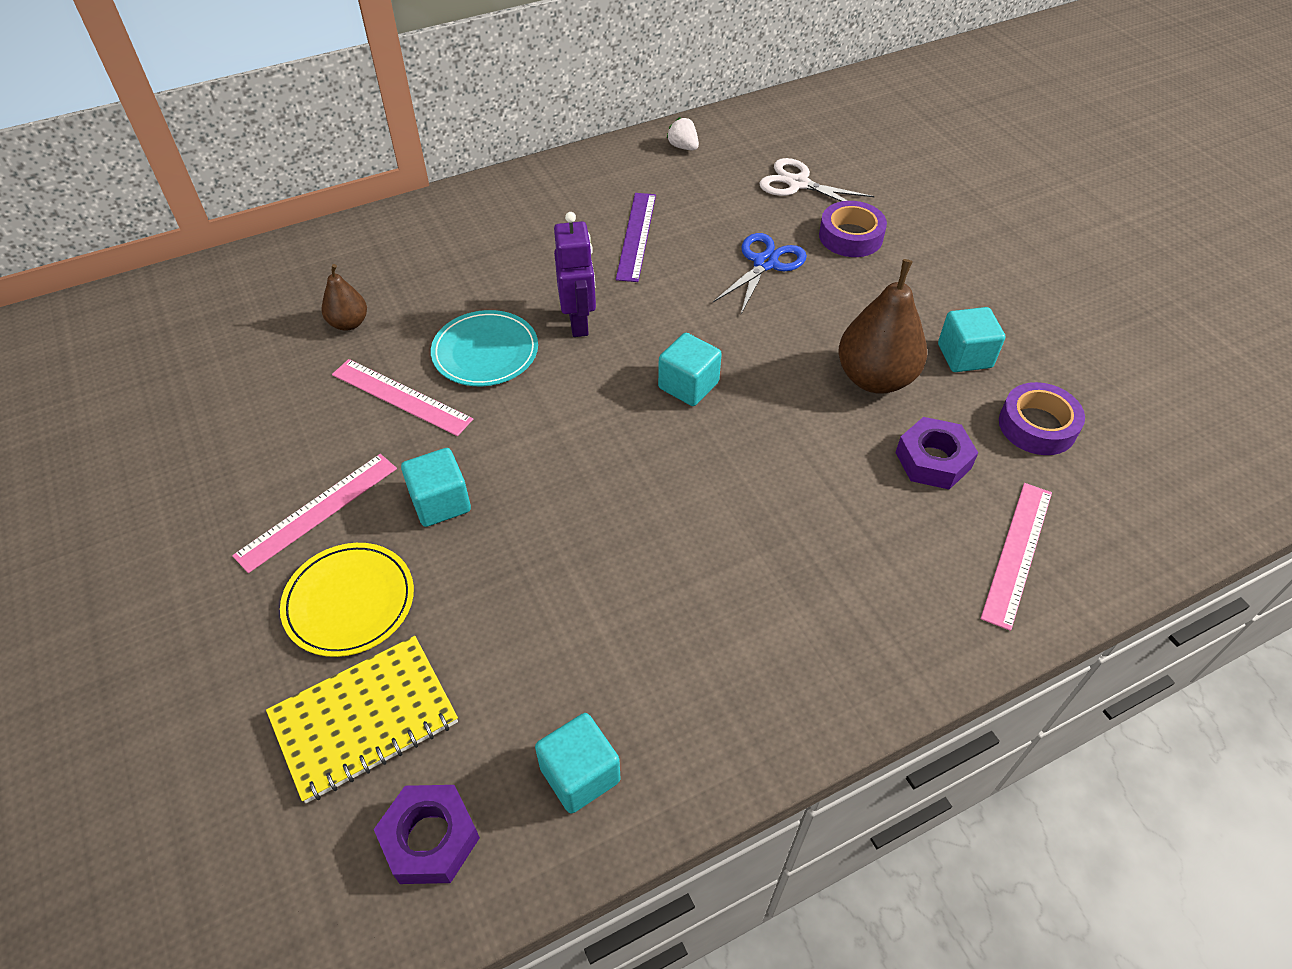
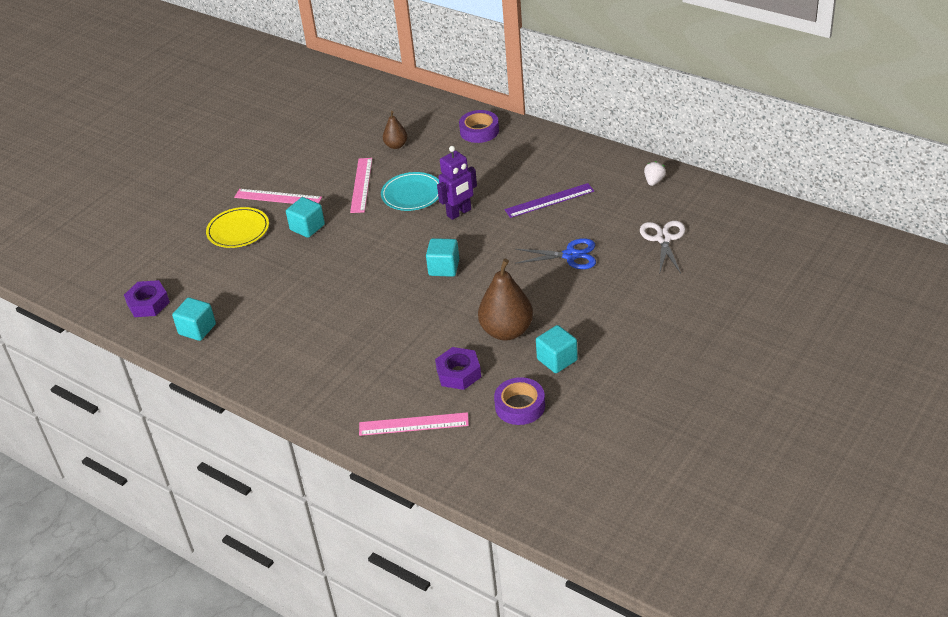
camera: 65 degrees right, 10 degrees down
(364, 719) = (187, 262): yellow notebook -> none
(850, 236) = (630, 278): purple tape -> purple tape (479, 131)

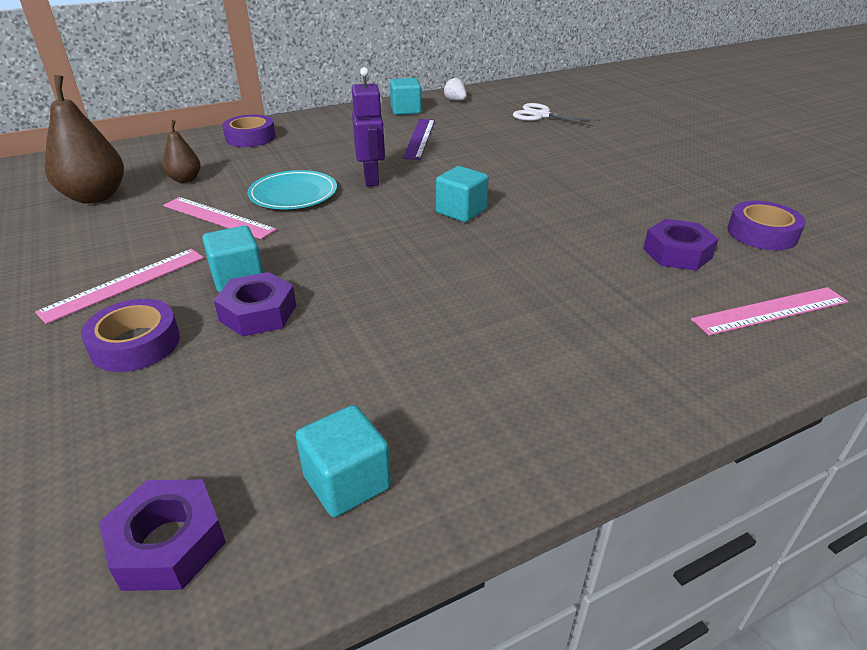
camera: 65 degrees left, 5 degrees down
(238, 230) = (135, 344): yellow plate -> purple tape
(283, 250) = (258, 313): none -> purple nut
(413, 424) = (770, 311): pink ruler -> pink ruler turned 45 degrees clockwise
(506, 331) = (617, 207): brown pear -> brown pear (95, 197)
(557, 360) = (689, 196): turquoise cube -> turquoise cube (405, 110)
(570, 255) = (520, 151): blue scissors -> none

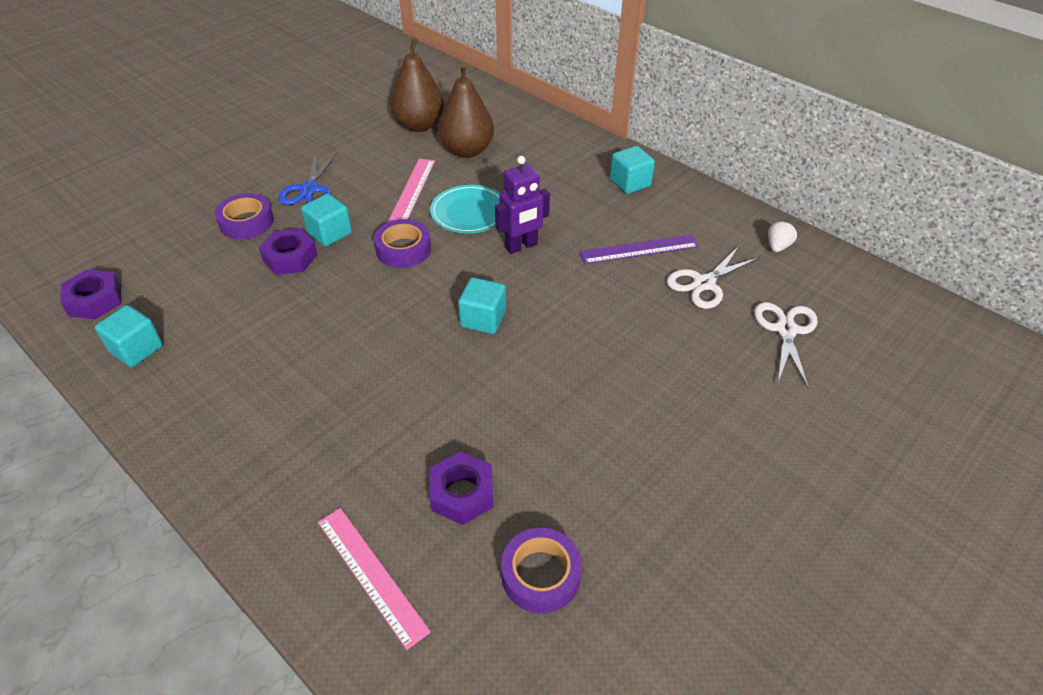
camera: 70 degrees right, 10 degrees up
(125, 284) = (309, 190): pink ruler -> blue scissors
(185, 179) = (467, 150): brown pear -> brown pear, size x1.85
(250, 137) = (569, 149): purple tape -> purple tape (403, 249)
(405, 110) = (713, 218): turquoise cube -> turquoise cube (630, 183)
(477, 127) = (704, 283): none -> white scissors

